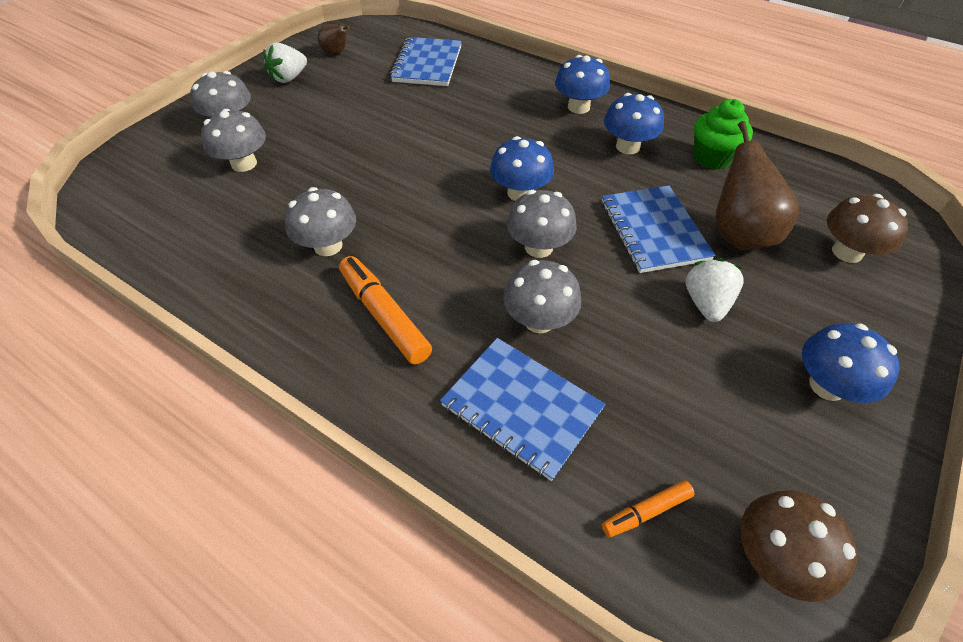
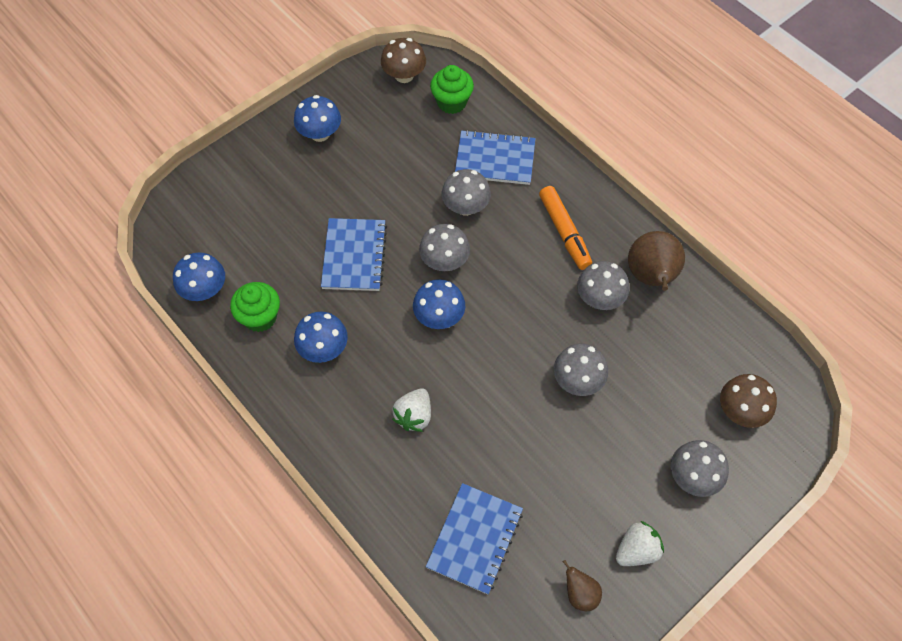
camera: 165 degrees left, 10 degrees up
(244, 163) = (673, 410): grey mushroom -> grey mushroom (577, 380)
(521, 408) = (495, 159): blue notebook -> blue notebook turned 45 degrees counterclockwise
(578, 107) = (340, 416): blue mushroom -> blue mushroom (204, 290)
(646, 512) = (451, 102): orange marker -> green cupcake
(706, 303) = (354, 194): white strawberry -> white strawberry (414, 416)
(738, 234) = (295, 239): brown pear -> brown pear (651, 277)
(847, 252) = (232, 208): brown mushroom -> brown mushroom (740, 411)

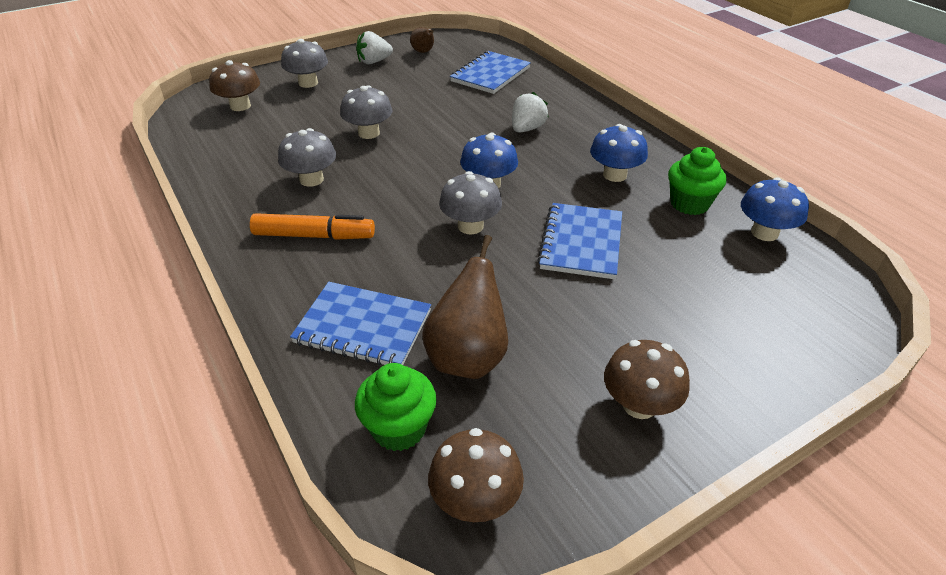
camera: 170 degrees left, 20 degrees down
(320, 133) = (639, 405): blue mushroom -> brown mushroom
(465, 207) = (427, 275): grey mushroom -> none
(564, 232) = (314, 236): orange marker -> orange marker turned 105 degrees clockwise
(651, 277) = (244, 189): brown pear -> brown pear (468, 357)

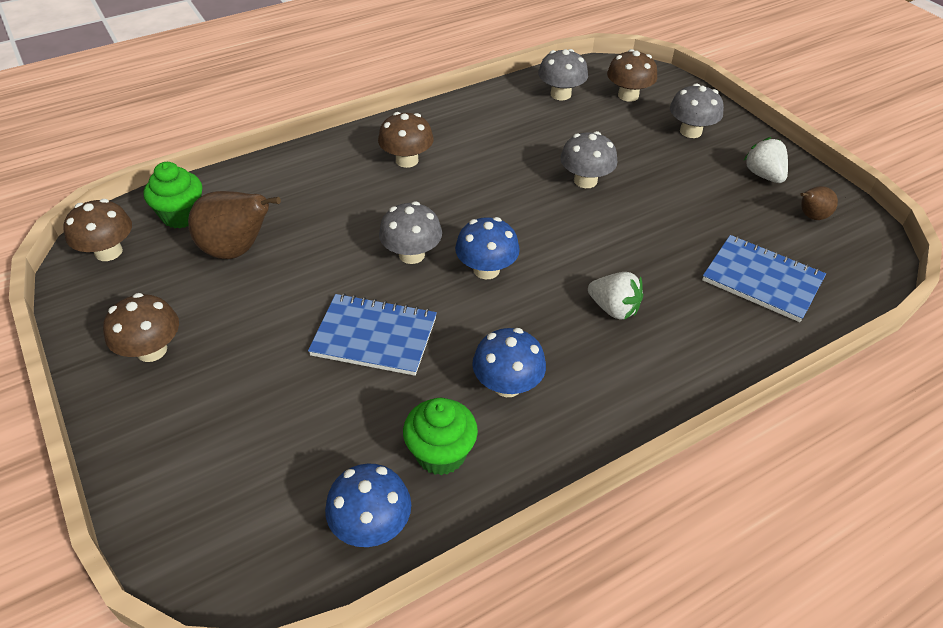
camera: 90 degrees right, 5 degrees up
(311, 179) = (494, 151): grey mushroom -> grey mushroom (560, 94)
(314, 236) = (407, 160): orange marker -> brown mushroom
(363, 327) = (287, 194): blue notebook -> none

